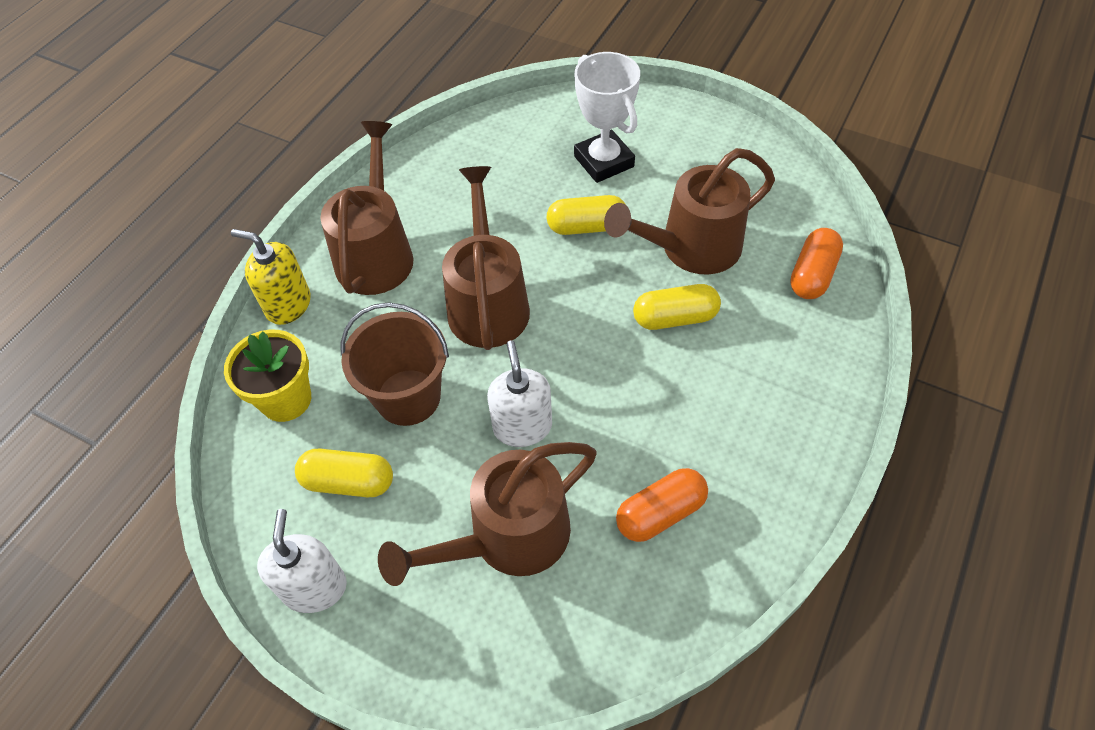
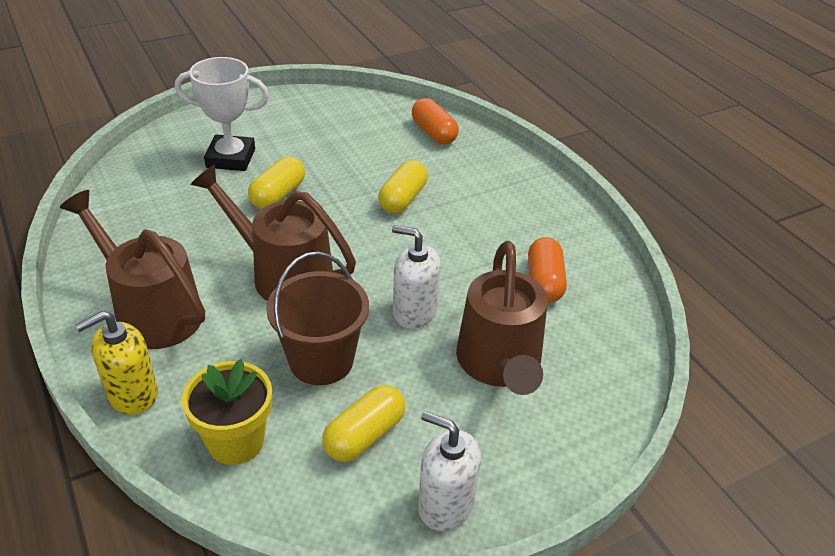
camera: 60 degrees left, 15 degrees down
(690, 249) = (356, 164): brown watering can -> none

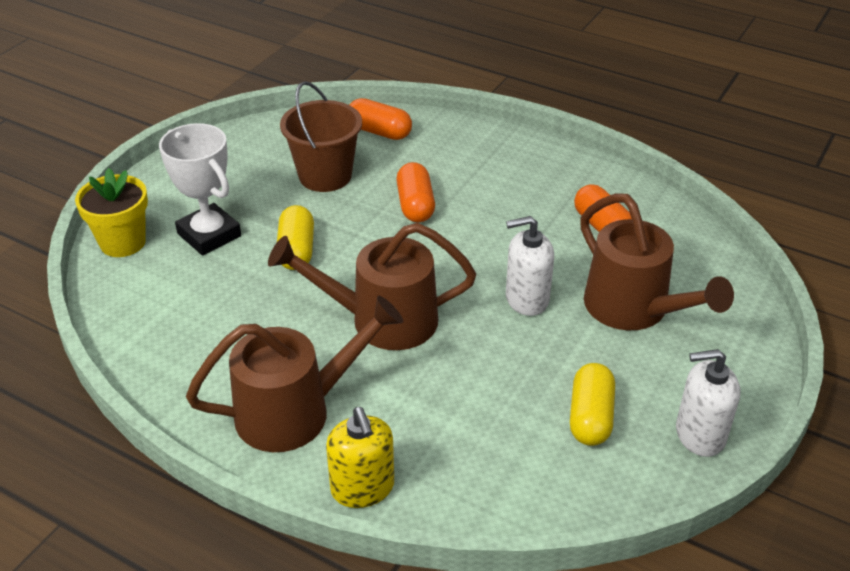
camera: 30 degrees left, 0 degrees up
(132, 394) = (362, 488): yellow soap dispenser -> yellow soap dispenser turned 45 degrees counterclockwise
(151, 311) = (296, 411): brown watering can -> brown watering can turned 150 degrees clockwise
(231, 158) = (209, 235): white trophy -> white trophy turned 75 degrees clockwise
(236, 441) = (495, 477): yellow flower pot -> yellow flower pot (123, 242)
(321, 360) = (494, 377): brown bucket -> brown bucket (325, 176)
(403, 199) = (415, 205): yellow capsule -> orange capsule

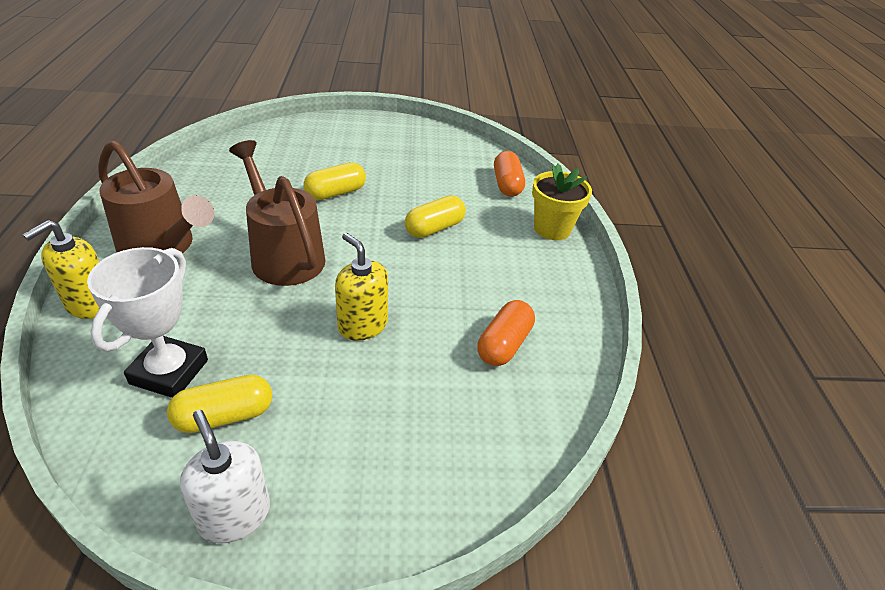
camera: 55 degrees right, 0 degrees up
(123, 242) = (293, 130): yellow flower pot -> yellow flower pot (552, 229)
(209, 235) = (325, 155): white trophy -> white trophy (169, 372)
(325, 176) = (430, 178): brown bucket -> none
(415, 205) = (434, 228): orange capsule -> yellow capsule
(526, 299) = (362, 325): white soap dispenser -> yellow soap dispenser
(635, 310) = (398, 404): brown watering can -> none

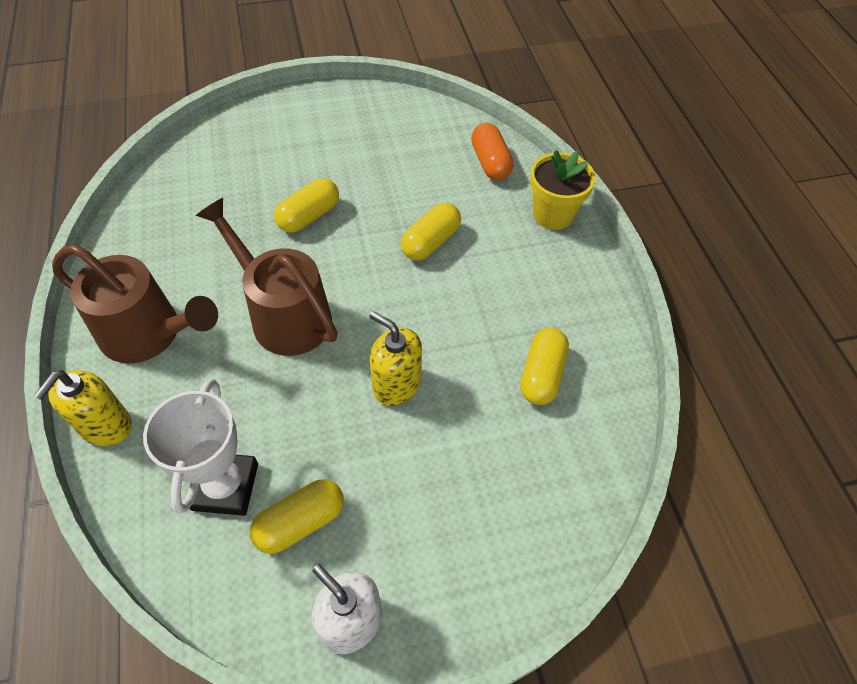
camera: 10 degrees left, 15 degrees up
(504, 344) = (542, 375): orange capsule -> yellow capsule

